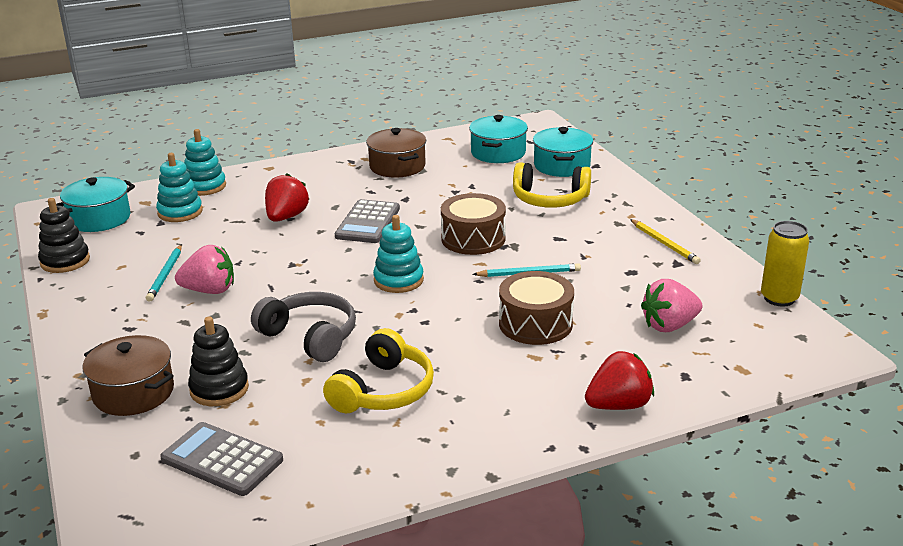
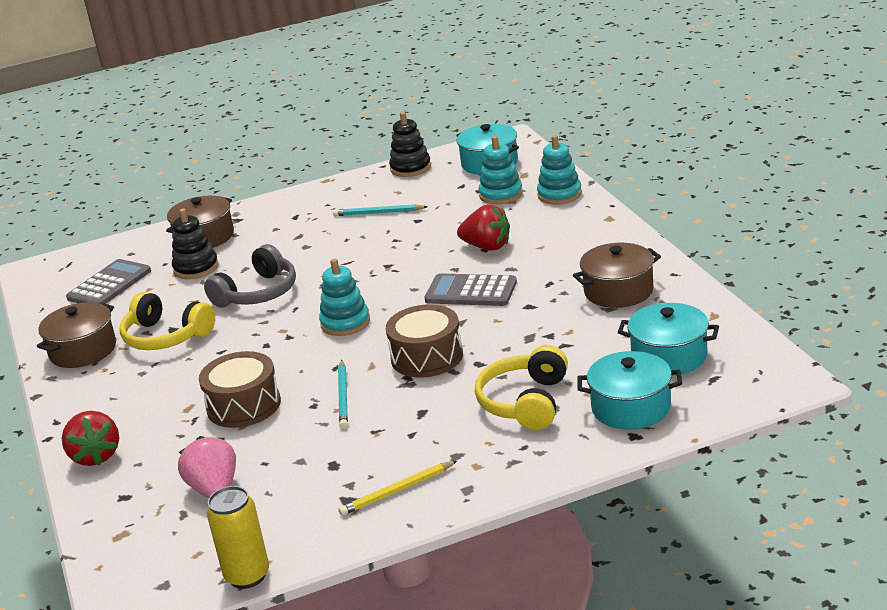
camera: 95 degrees right, 0 degrees up
(210, 290) = (347, 236): pink strawberry -> none
(392, 454) = (83, 350): none -> brown pot

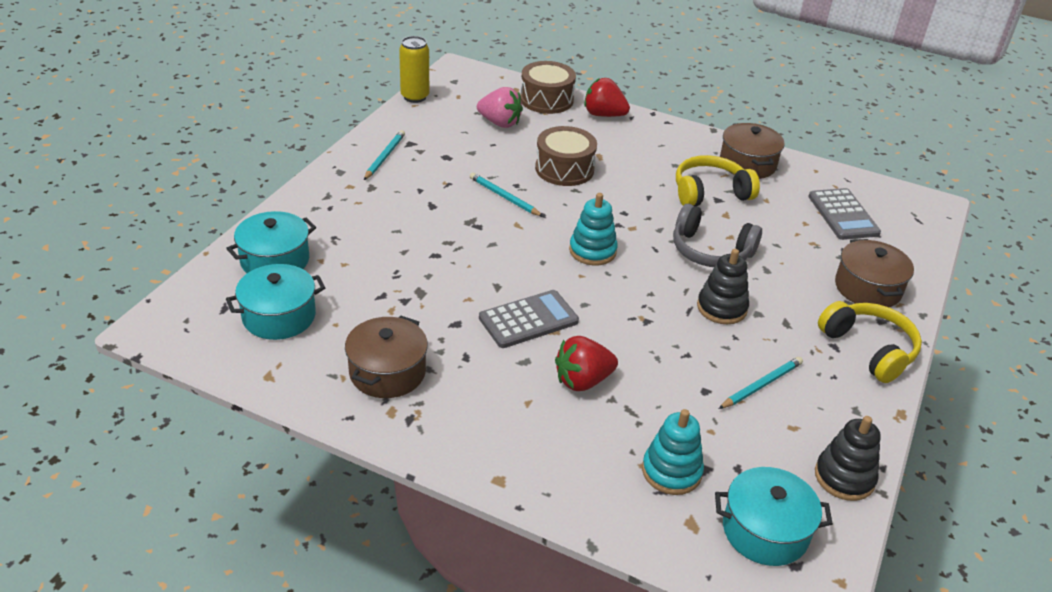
camera: 130 degrees right, 10 degrees up
(196, 268) = (808, 255): black stacking toy -> black stacking toy (721, 308)
(258, 293) = (710, 251): grey headphones -> grey headphones turned 60 degrees counterclockwise
(397, 491) = (384, 157): yellow pencil -> turquoise pencil
(427, 357) = (484, 246): brown drum -> brown drum (546, 100)
(525, 402) = (362, 237): yellow headphones -> yellow headphones (869, 349)
(559, 194) = (602, 501): turquoise stacking toy -> none

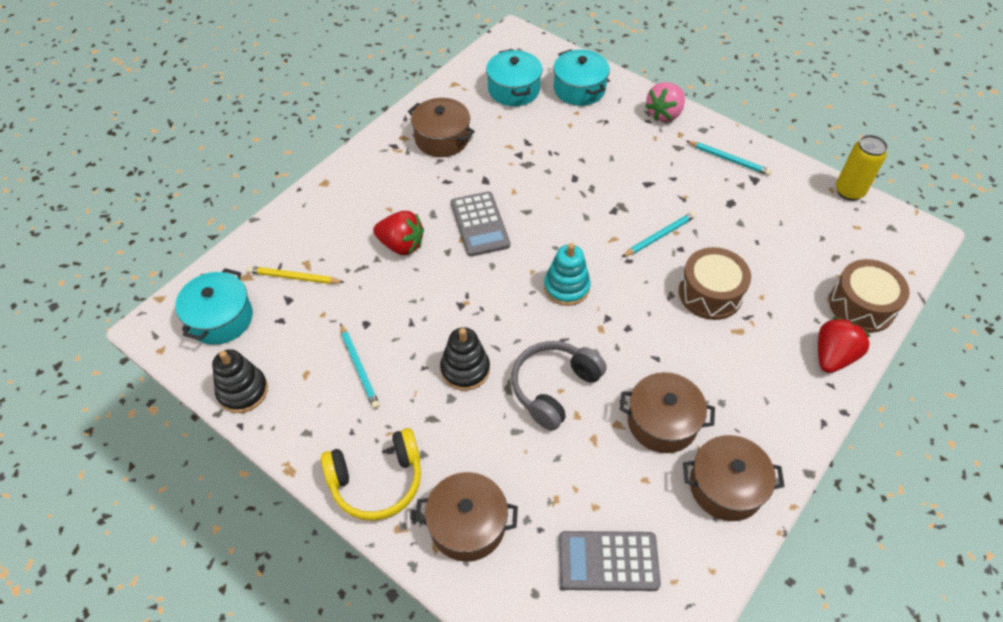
camera: 105 degrees right, 15 degrees up
(500, 123) = (801, 254): pink strawberry -> pink strawberry (664, 114)
(583, 381) = (401, 245): red strawberry -> red strawberry turned 120 degrees clockwise
(671, 471) = (294, 277): turquoise stacking toy -> yellow pencil
(710, 193) = (662, 422): yellow headphones -> brown pot

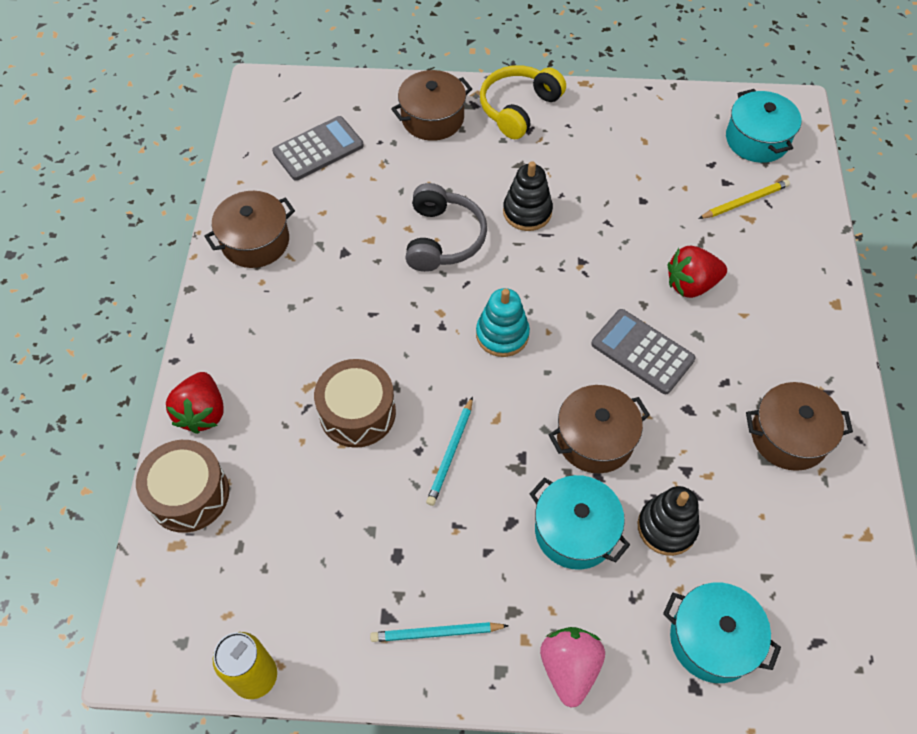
camera: 145 degrees right, 5 degrees up
(243, 391) = (674, 106): black stacking toy -> black stacking toy (666, 527)
(359, 367) = (610, 167): turquoise pencil -> none
(513, 89) = (790, 577): turquoise pot -> turquoise pot (575, 531)
(662, 422) = (334, 262): brown pot -> brown pot (595, 439)

